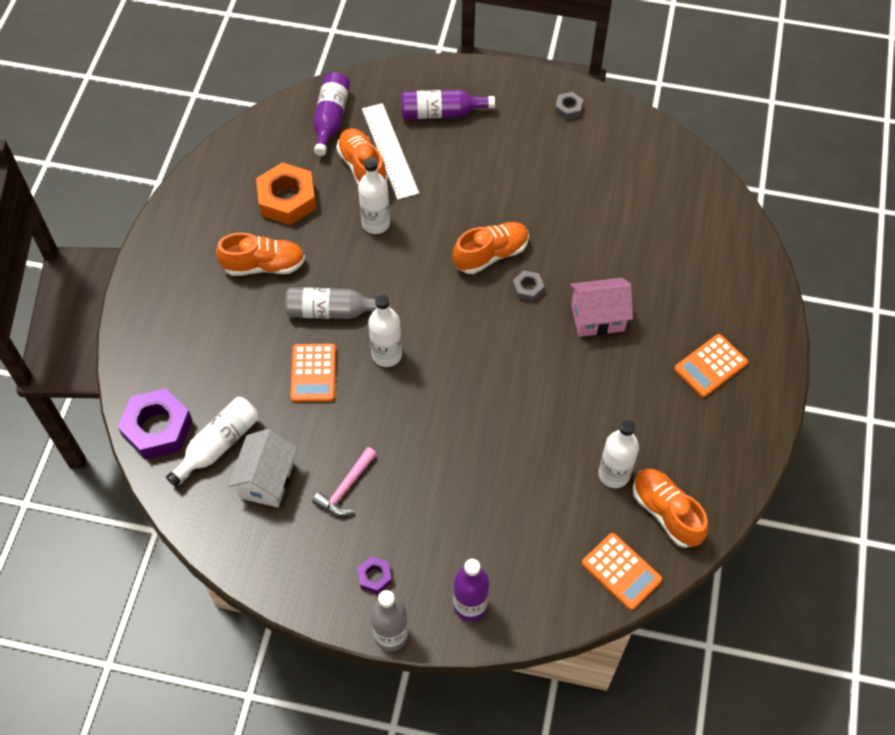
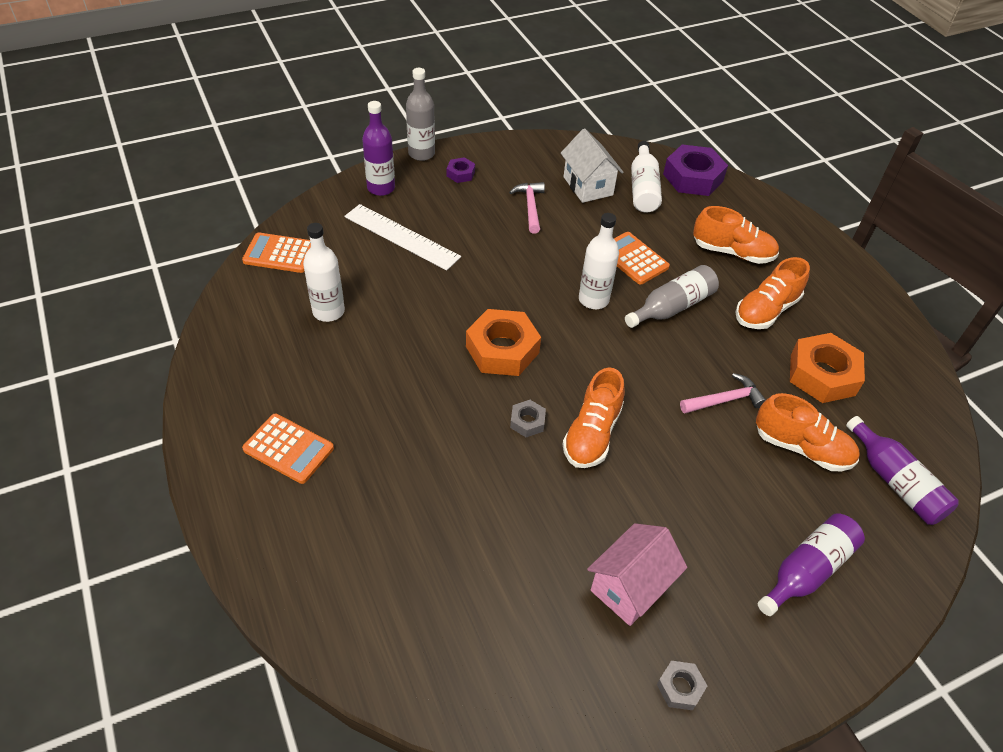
camera: 140 degrees right, 10 degrees down
(376, 223) = (725, 400): white bottle -> pink hammer
(389, 150) = (801, 484): white ruler -> white ruler (402, 236)
(499, 354) = (502, 349): none -> orange nut
(597, 318) = (436, 432): pink house -> pink house (630, 587)
(666, 513) = (264, 307): orange shoe -> orange shoe (732, 252)
(710, 366) = (288, 449): orange calculator -> orange calculator turned 105 degrees clockwise

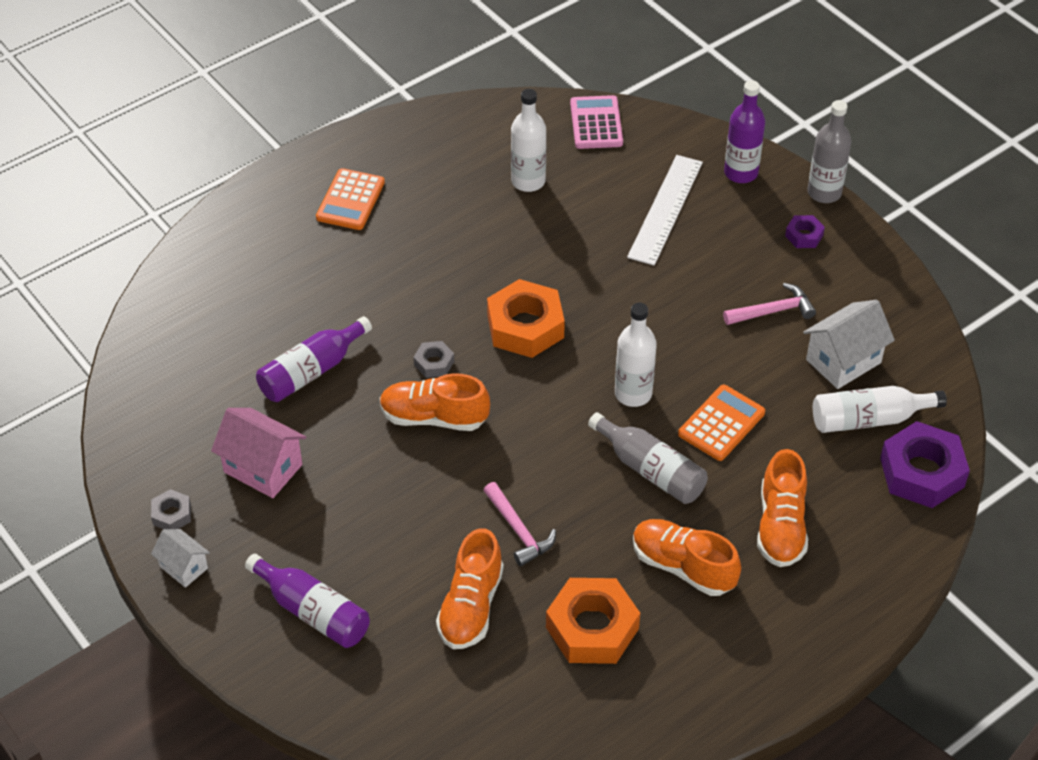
camera: 80 degrees right, 0 degrees up
(280, 254) = (596, 123): orange calculator -> pink calculator
(751, 684) = (183, 567): none -> white house
(895, 482) = (448, 699): purple bottle -> purple bottle (311, 371)

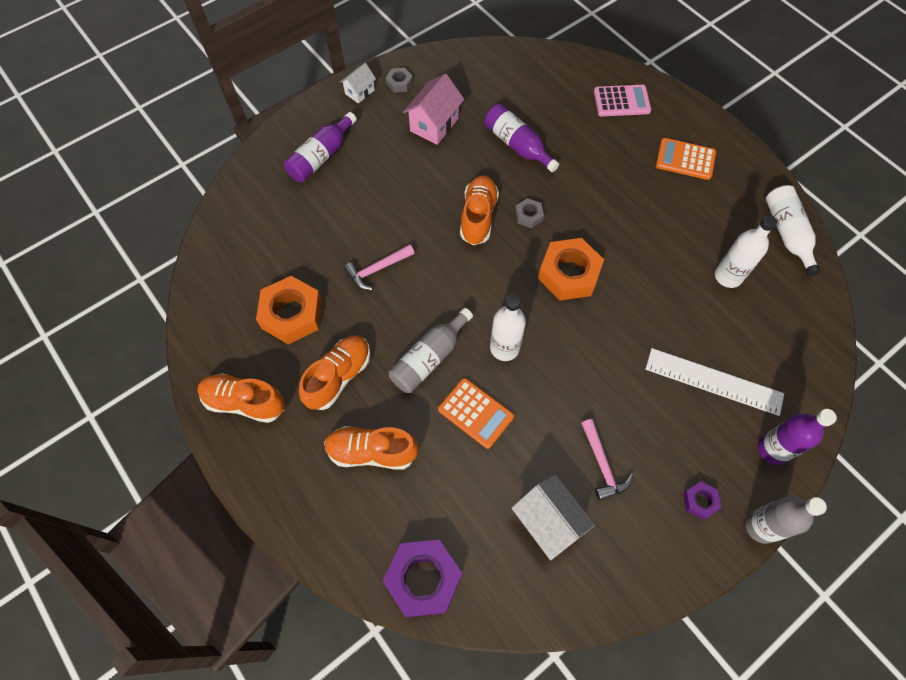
camera: 90 degrees right, 15 degrees up
(471, 606) = (317, 241): orange shoe -> orange shoe (245, 402)
(596, 123) = (810, 329): pink calculator -> pink calculator (621, 101)
(869, 419) = (482, 538): white bottle -> white bottle (787, 233)

